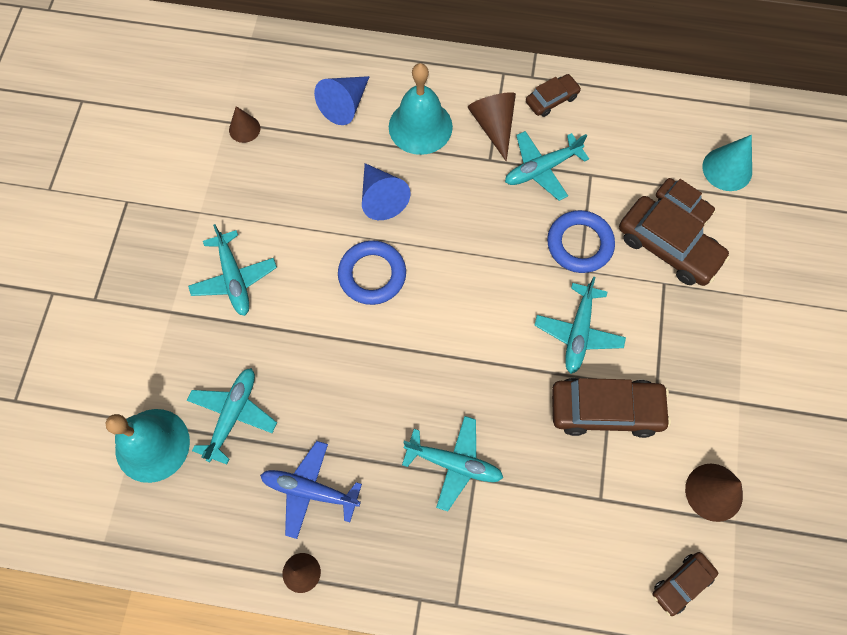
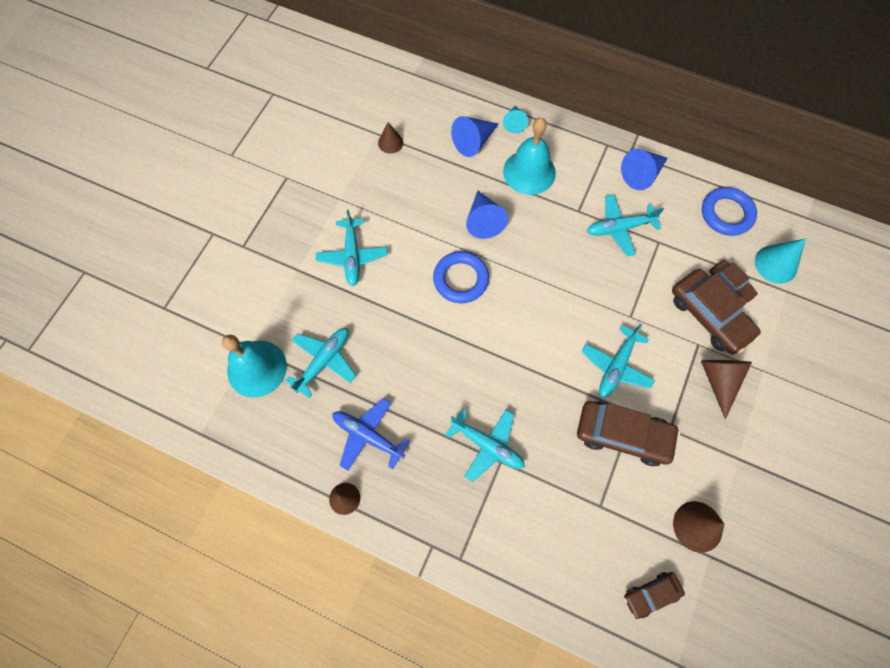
camera: 15 degrees right, 0 degrees up
(387, 71) = (514, 123): none -> turquoise cone
(494, 126) = (588, 185): brown cone -> brown cone (719, 380)
(552, 99) = (642, 174): brown car -> blue cone
(579, 244) = (635, 295): blue ring -> blue ring (726, 214)

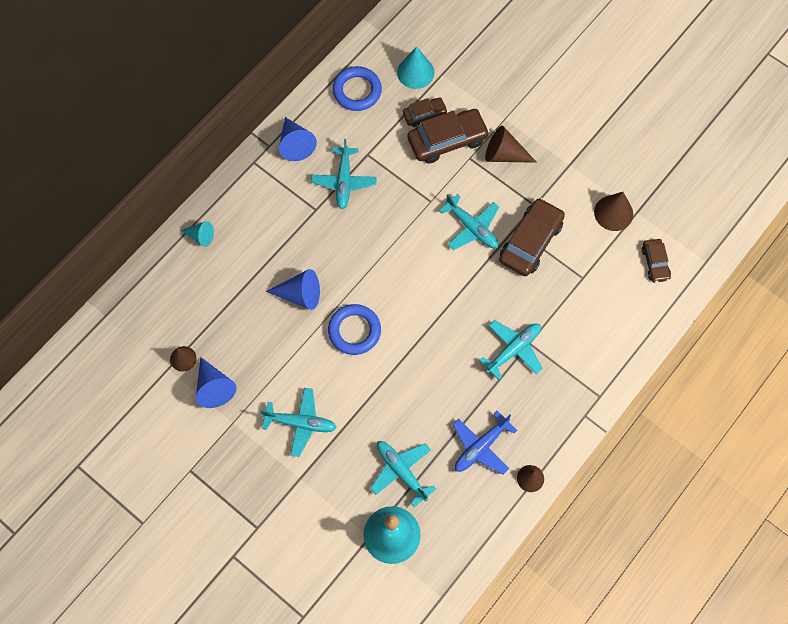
camera: 75 degrees left, 0 degrees up
(473, 142) = (209, 279): blue cone -> blue cone (214, 387)
(529, 172) = (260, 239): turquoise bell -> none

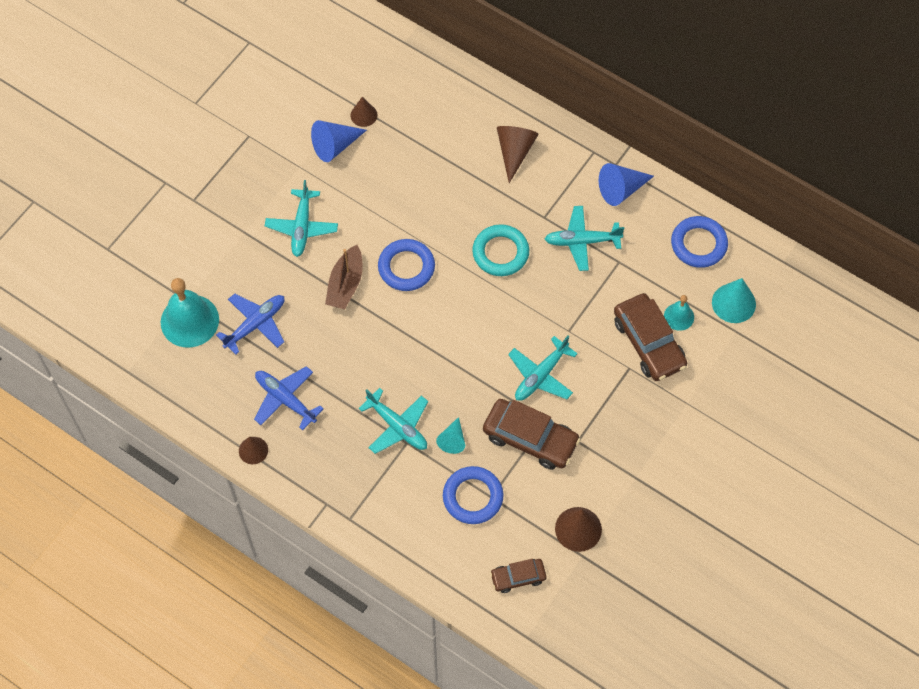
camera: 85 degrees right, 5 degrees down
(200, 236) = (500, 113): turquoise cone -> turquoise cone (452, 440)
(300, 294) = (443, 212): blue cone -> none
(348, 249) = (500, 253): none -> turquoise ring
(366, 386) = (345, 284): none -> brown boat
(401, 471) = (255, 324): turquoise plane -> blue plane
(424, 114) = (679, 316): brown car -> turquoise bell
(504, 154) = (639, 405): brown cone -> brown cone (514, 152)
(582, 292) = (473, 497): none -> blue ring

